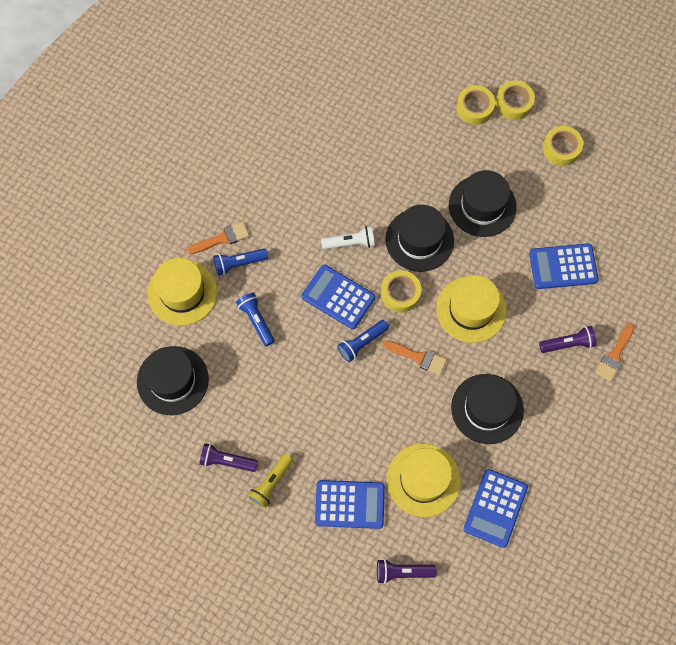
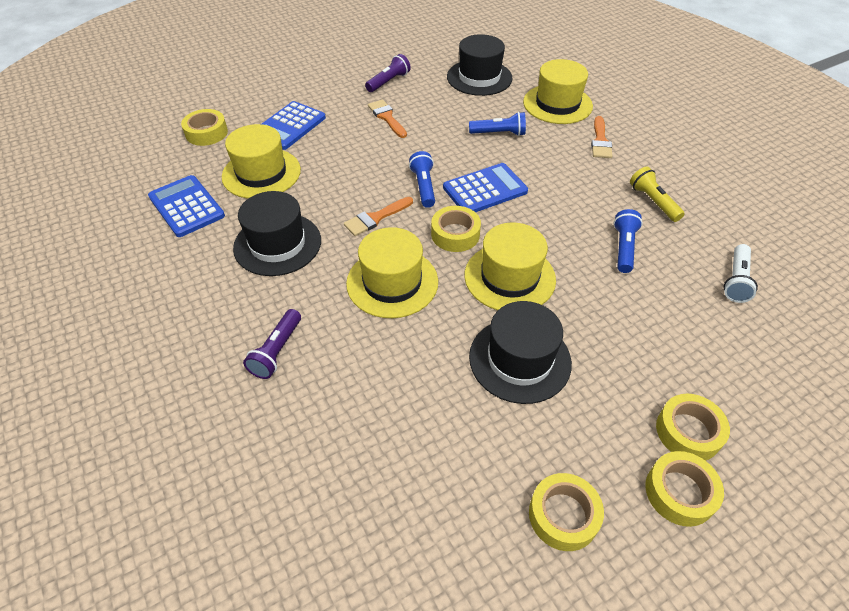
camera: 120 degrees right, 20 degrees down
(239, 263) = (566, 142): blue flashlight -> blue flashlight (623, 248)
(271, 483) = (349, 95): yellow flashlight -> yellow flashlight (653, 202)
(350, 243) = (541, 221): white flashlight -> white flashlight (736, 280)
(402, 572) = (206, 133): purple flashlight -> yellow tape
(419, 240) = (509, 277): black hat -> yellow hat
(563, 267) = (375, 403): blue calculator -> none
(614, 355) = (219, 392): orange brush -> orange brush (387, 117)

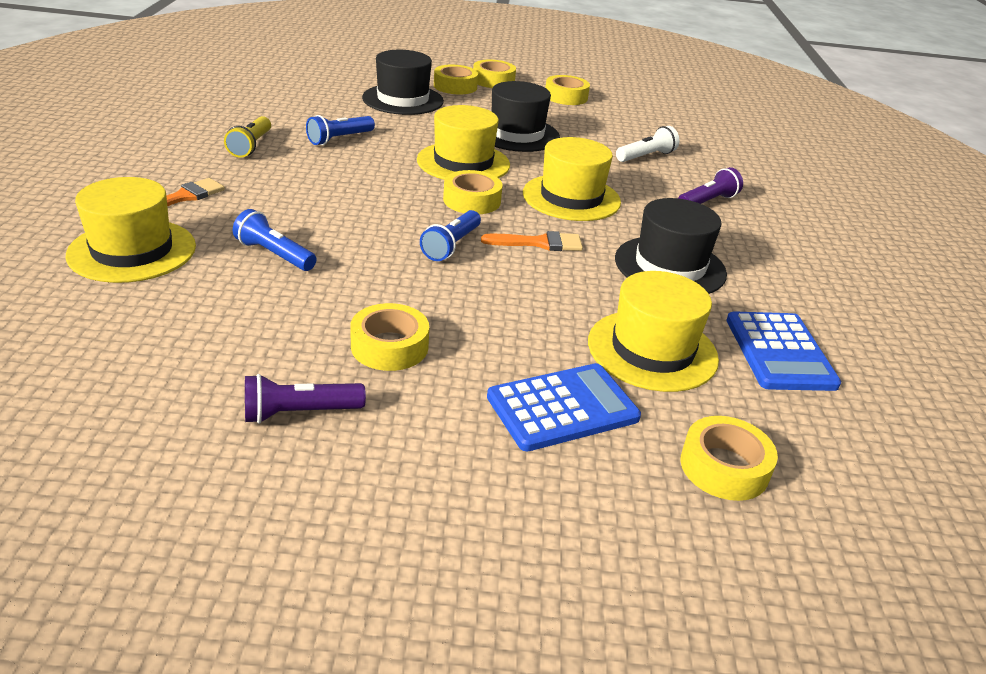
camera: 150 degrees left, 15 degrees down
(387, 117) = (389, 346): orange brush -> yellow tape
(479, 77) = (146, 340): black hat -> black hat (403, 100)
(485, 189) = (388, 216): blue calculator -> none
(736, 280) = (297, 100): white flashlight -> white flashlight (646, 156)

